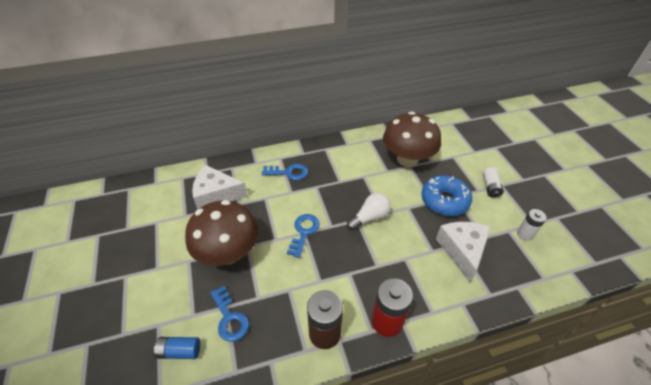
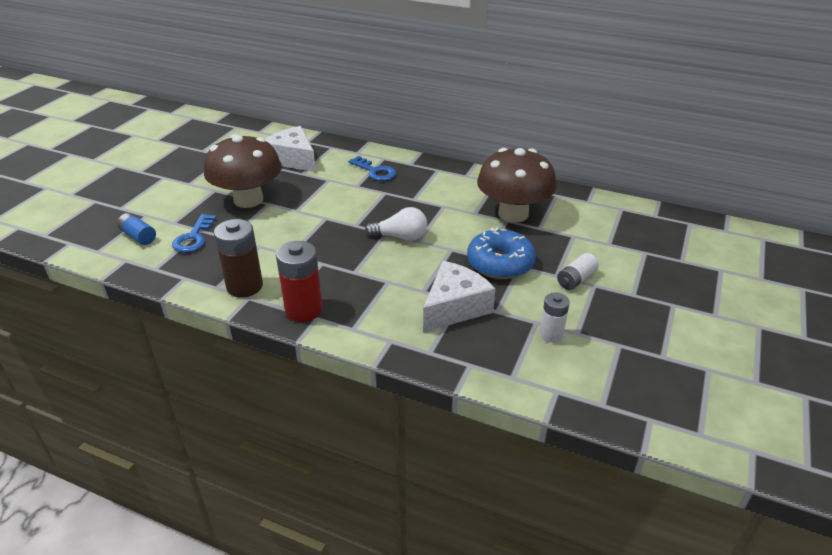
camera: 40 degrees right, 10 degrees down
(304, 232) = (326, 217): blue key -> none

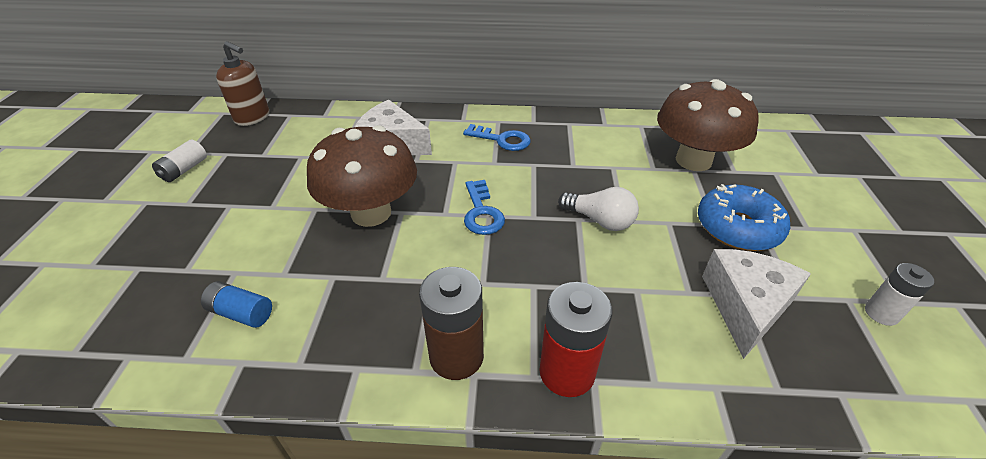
camera: 20 degrees left, 5 degrees up
(194, 238) = (329, 292): blue key -> blue key (482, 212)
(210, 124) = (252, 117): none -> brown soap dispenser
(400, 237) = (600, 220): white light bulb -> white light bulb turned 45 degrees clockwise
(576, 279) = (831, 228): white battery -> white battery (184, 170)

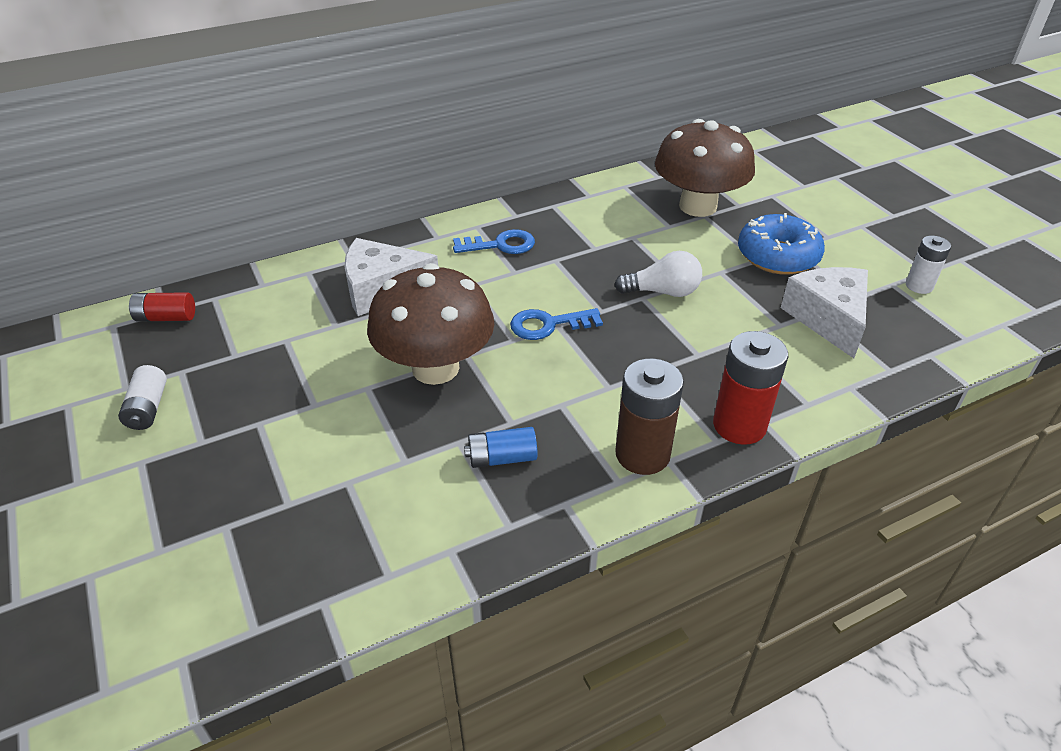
camera: 30 degrees left, 0 degrees up
(241, 313) = (401, 512): blue battery -> blue battery (502, 458)
(252, 117) = (166, 317): brown soap dispenser -> red battery
(482, 212) = (548, 325): blue key -> blue key turned 120 degrees clockwise

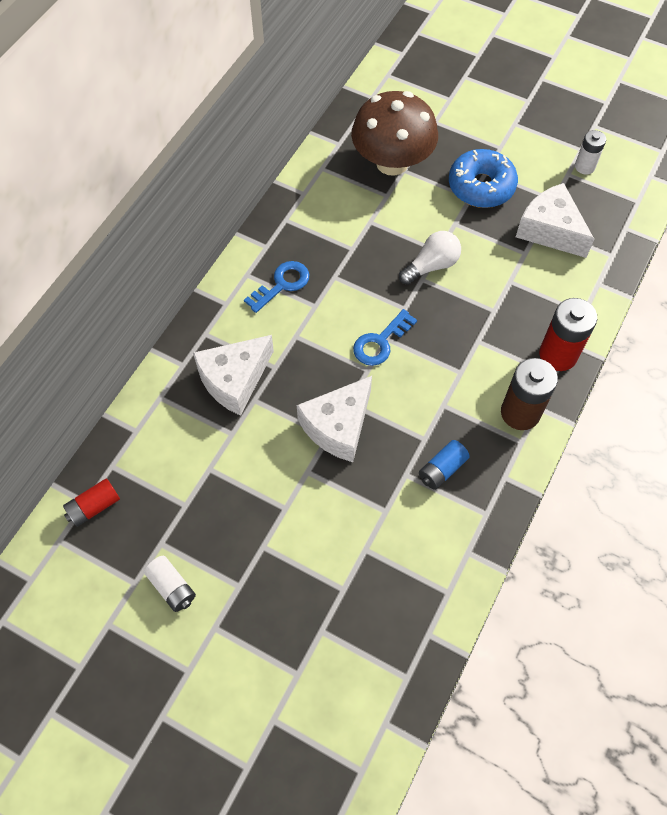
camera: 35 degrees left, 20 degrees up
(435, 368) = (338, 426): brown mushroom -> white cheese

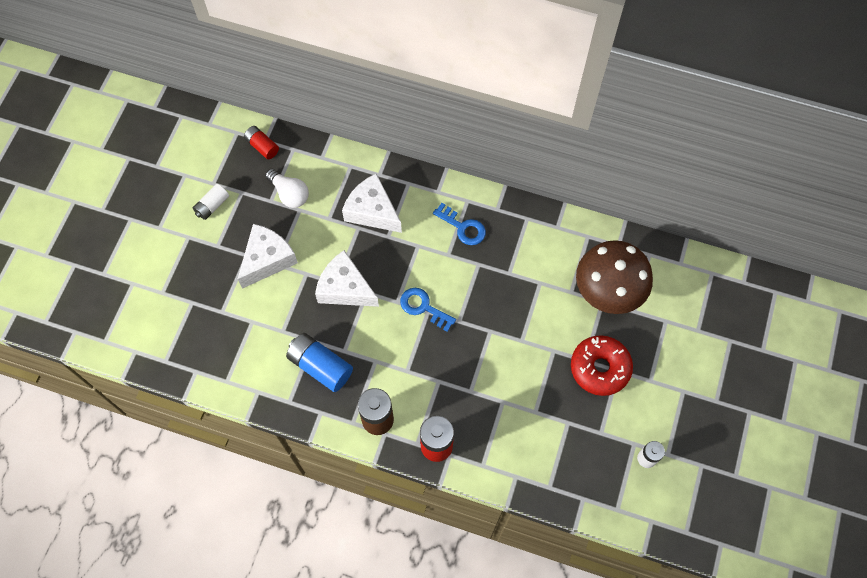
camera: 80 degrees right, 5 degrees up
(431, 266) = (504, 336): white light bulb -> white light bulb (289, 194)
(442, 469) = (320, 366): blue battery -> blue battery, size x1.65
(481, 186) = (600, 368): blue donut -> red donut
(550, 230) = (565, 431): white cheese -> white cheese (267, 259)

